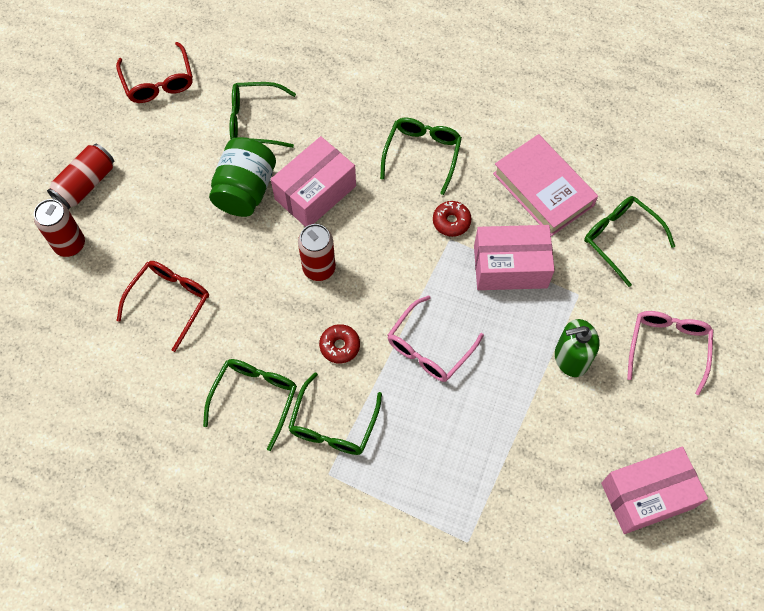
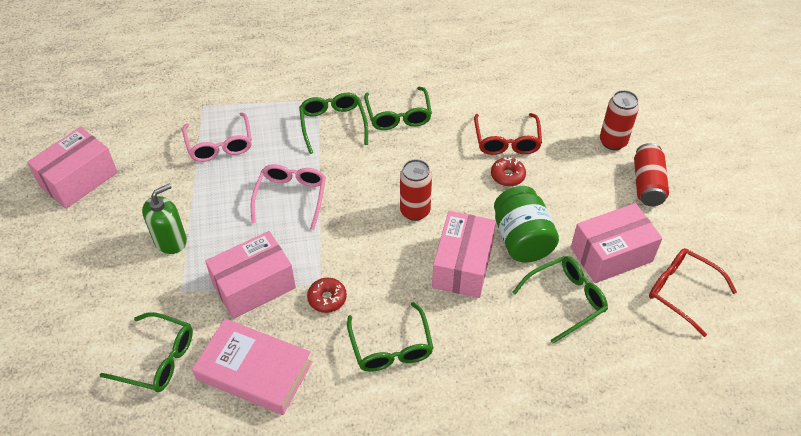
camera: 150 degrees right, 15 degrees down
(183, 138) = (611, 254): none -> pink box
(340, 346) = (361, 169): red donut -> red donut (507, 176)
(667, 347) = (86, 285): pink glasses -> pink glasses (220, 145)

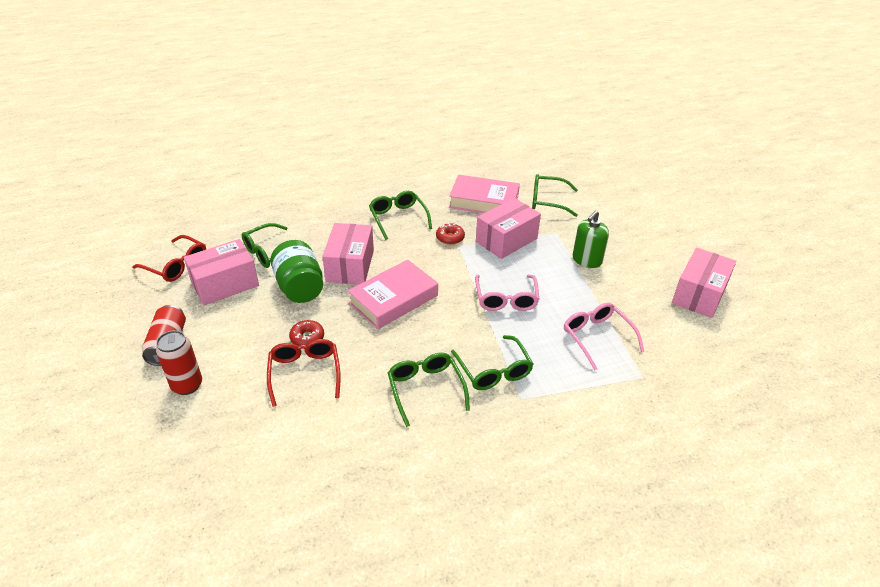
camera: 170 degrees right, 10 degrees down
(415, 211) = (393, 299): red can -> pink book

